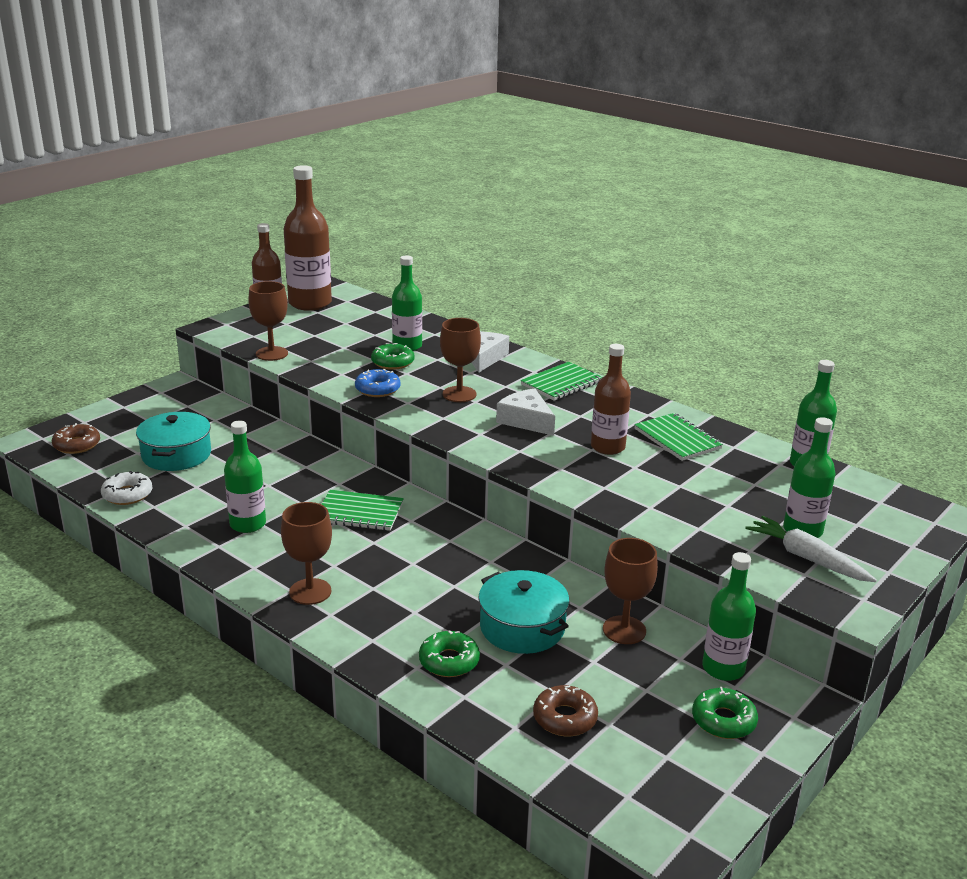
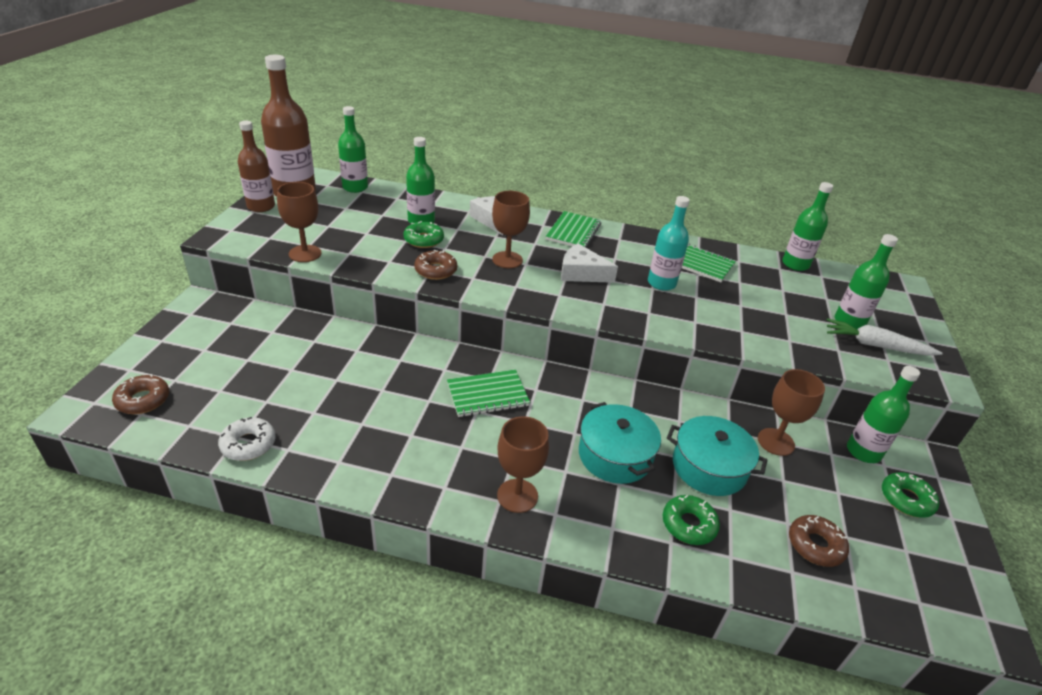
camera: 30 degrees left, 10 degrees up
(176, 455) = (264, 382): turquoise pot -> turquoise pot (615, 455)
(248, 524) = (399, 440): green bottle -> green bottle (355, 187)
(377, 389) = (435, 270): blue donut -> brown donut
(607, 447) = (661, 283): brown bottle -> turquoise bottle

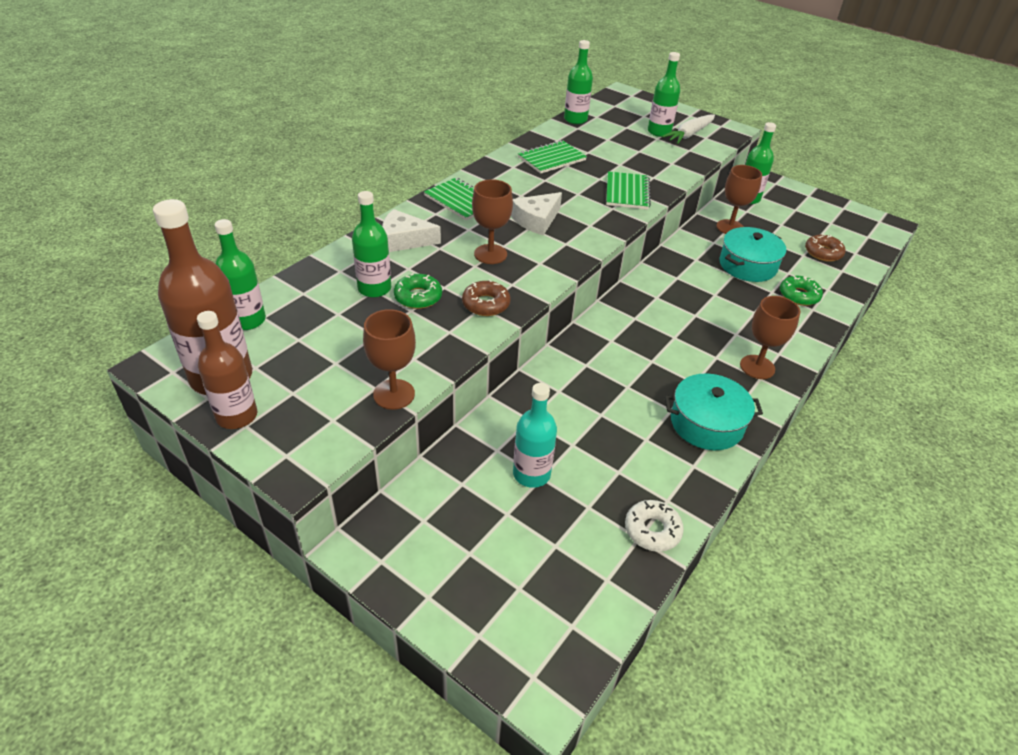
camera: 65 degrees left, 5 degrees up
(143, 400) = (547, 622): brown donut -> none
(487, 395) = (633, 348): green notebook -> green notebook (627, 192)
(615, 455) = (725, 303): turquoise pot -> turquoise pot (706, 423)
(661, 283) = (573, 187): turquoise bottle -> turquoise bottle (531, 474)
(906, 499) = (792, 203): green donut -> none

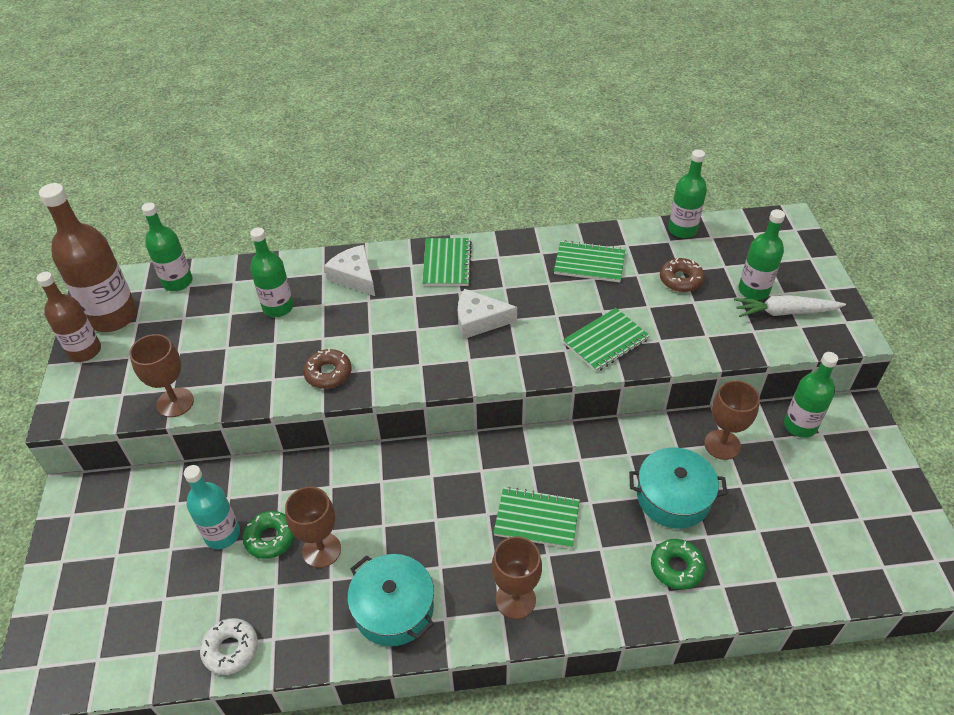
camera: 50 degrees right, 5 degrees up
(418, 297) = (294, 334): green donut -> green donut (270, 538)
(490, 254) = (396, 330): brown goblet -> brown goblet (321, 550)
(703, 321) = (537, 519): none -> green notebook
(823, 253) = (787, 544): brown donut -> brown donut (680, 280)

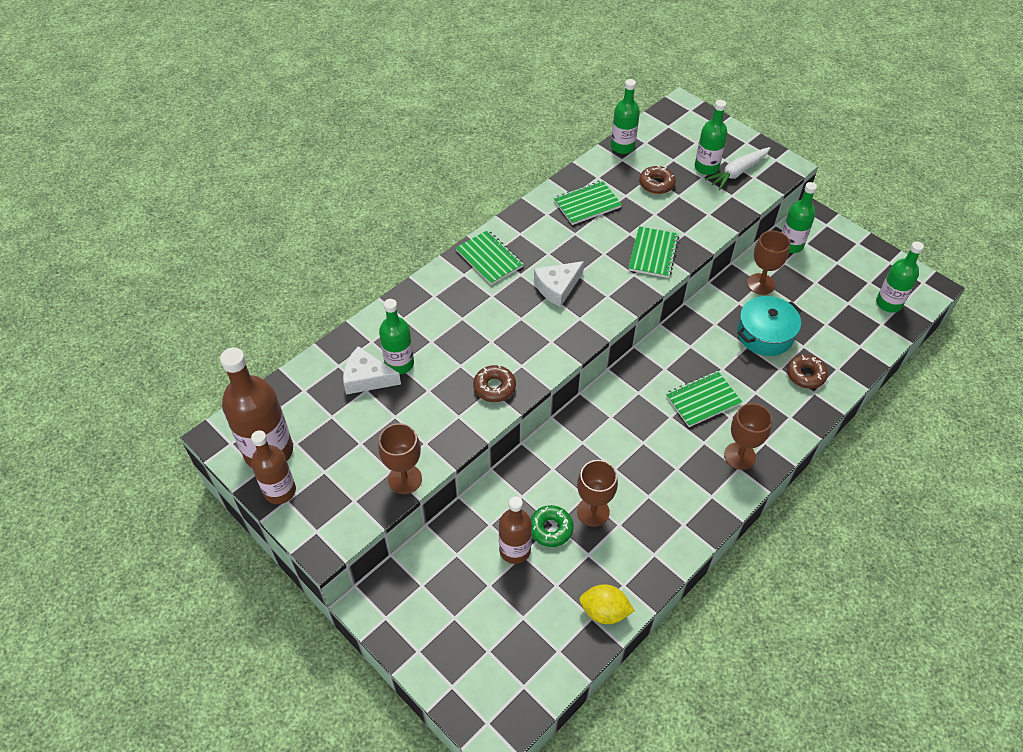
camera: 40 degrees left, 5 degrees up
(177, 282) = (291, 393): green bottle -> green bottle (888, 303)
(222, 534) = (515, 550): turquoise bottle -> brown bottle
(231, 649) = (604, 611): white donut -> yellow lemon
(354, 277) = (431, 307): white cheese -> white cheese (367, 378)
(394, 608) = (676, 513): turquoise pot -> none
(676, 567) = (805, 375): green donut -> brown donut

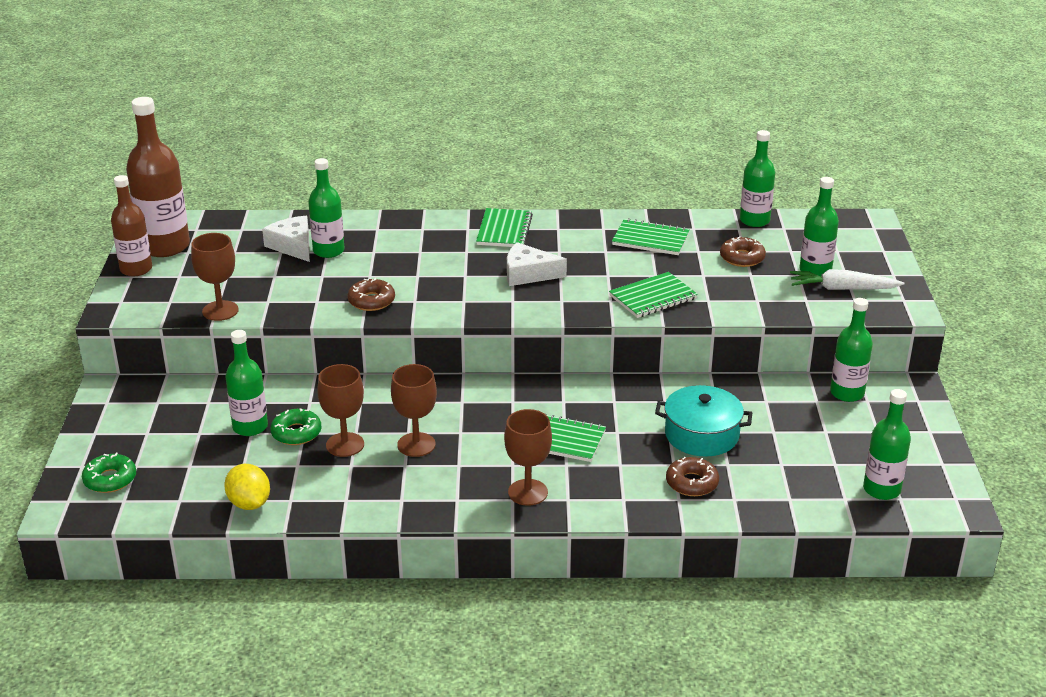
camera: 45 degrees right, 20 degrees down
(489, 678) = (110, 479): none -> green donut
(515, 550) = (250, 427): brown bottle -> green bottle
(760, 284) = (762, 401): brown goblet -> brown goblet (416, 445)

